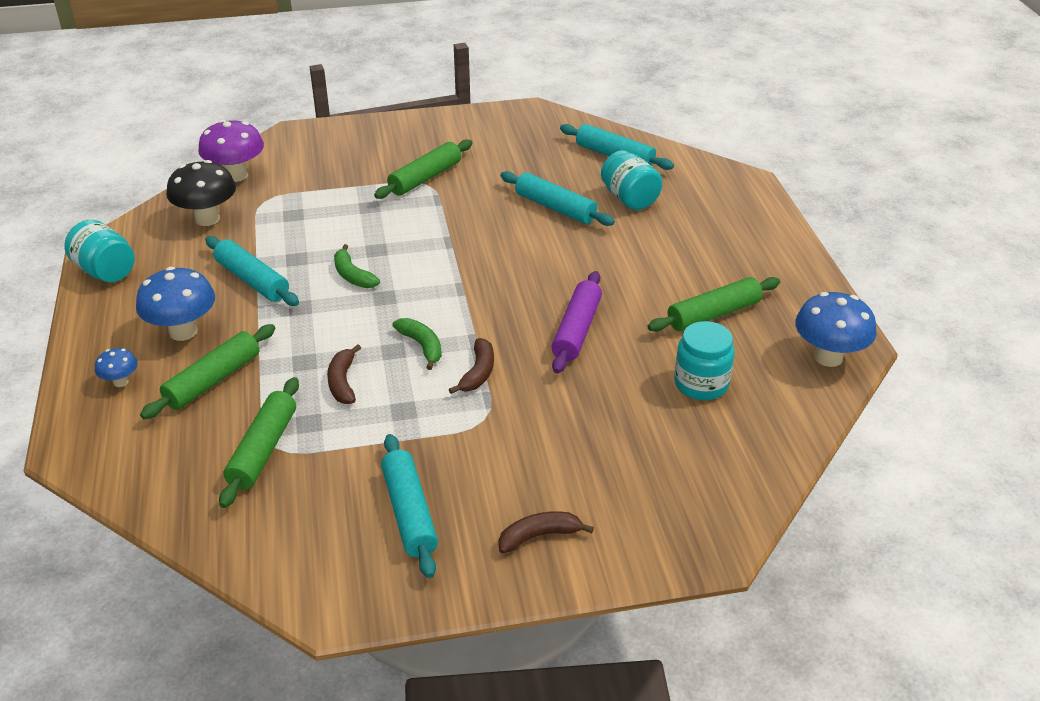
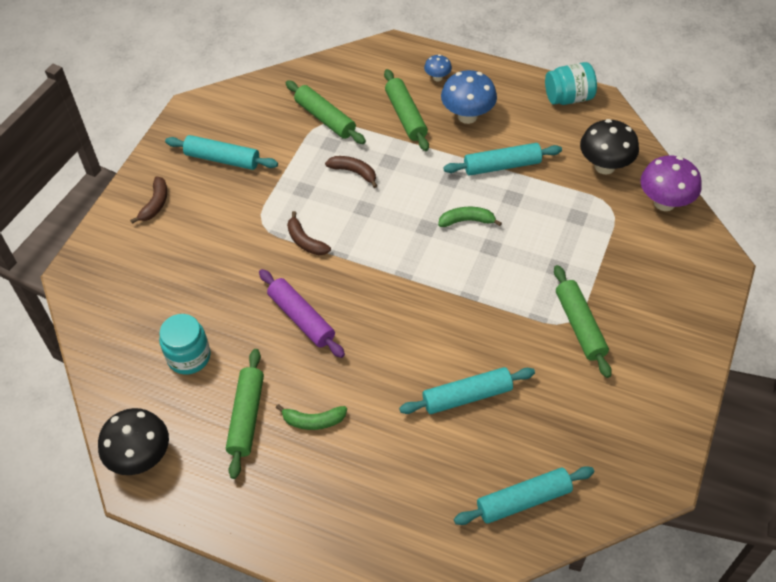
camera: 125 degrees right, 15 degrees up
(422, 346) = (356, 225): green banana -> green banana (313, 421)
(629, 199) = (441, 463): turquoise jar -> none
(828, 357) = (141, 457): blue mushroom -> black mushroom

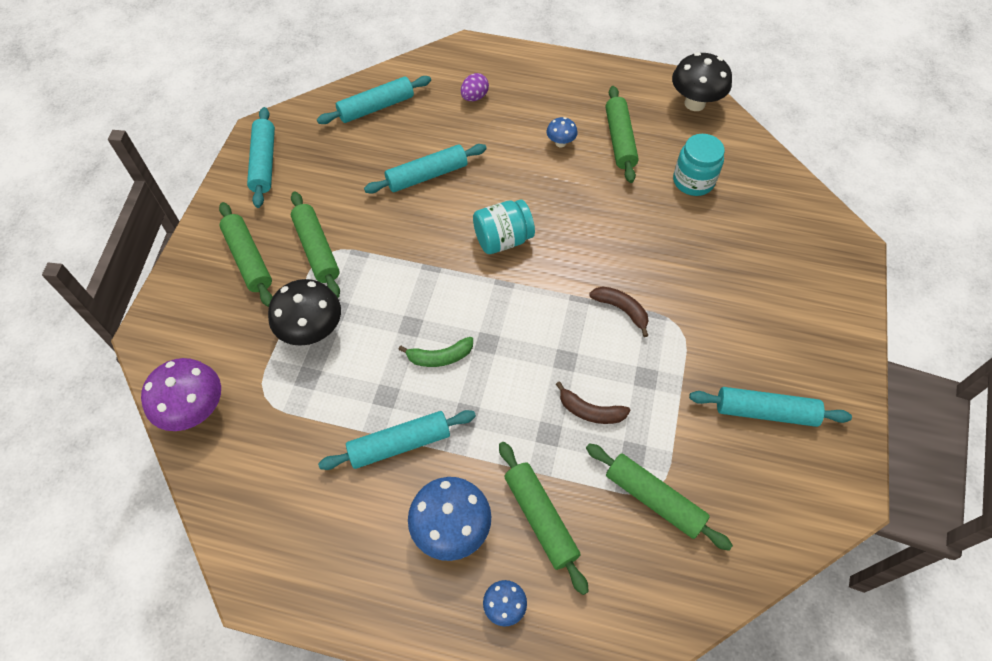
camera: 170 degrees right, 5 degrees up
(155, 204) = (814, 337): brown banana -> none
(301, 318) = (599, 226): purple rolling pin -> none
(313, 421) = (560, 143): green banana -> blue mushroom
(401, 501) = (474, 97): none -> purple egg
(568, 98) = (300, 586): turquoise jar -> turquoise jar (503, 239)
(604, 166) = (263, 460): black mushroom -> black mushroom (312, 331)
(645, 323) = (249, 259): none -> green rolling pin
(650, 434) = (264, 163): none -> turquoise rolling pin

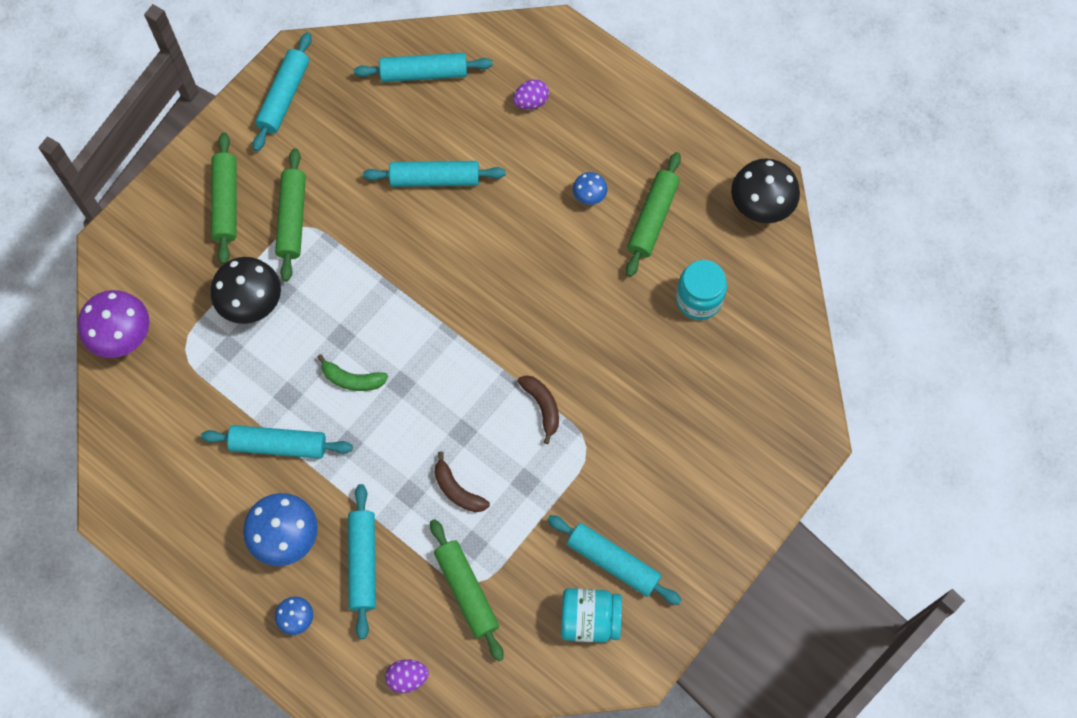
camera: 25 degrees right, 10 degrees up
(503, 239) = (471, 283): turquoise jar -> turquoise jar (589, 619)
(541, 518) = (363, 563): green rolling pin -> turquoise rolling pin
(648, 613) = (407, 678): none -> purple egg

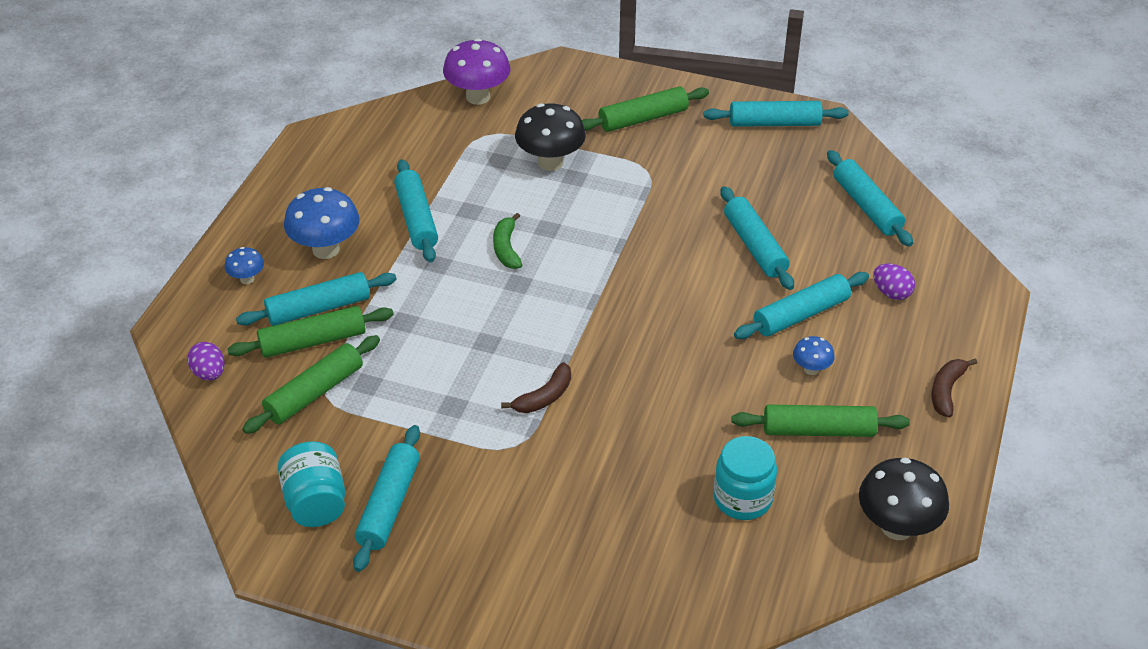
camera: 70 degrees right, 25 degrees down
(292, 219) = (651, 163): green rolling pin -> green rolling pin (313, 341)
(457, 490) = (422, 356): brown banana -> brown banana (946, 391)
(527, 178) = (801, 314): none -> turquoise rolling pin

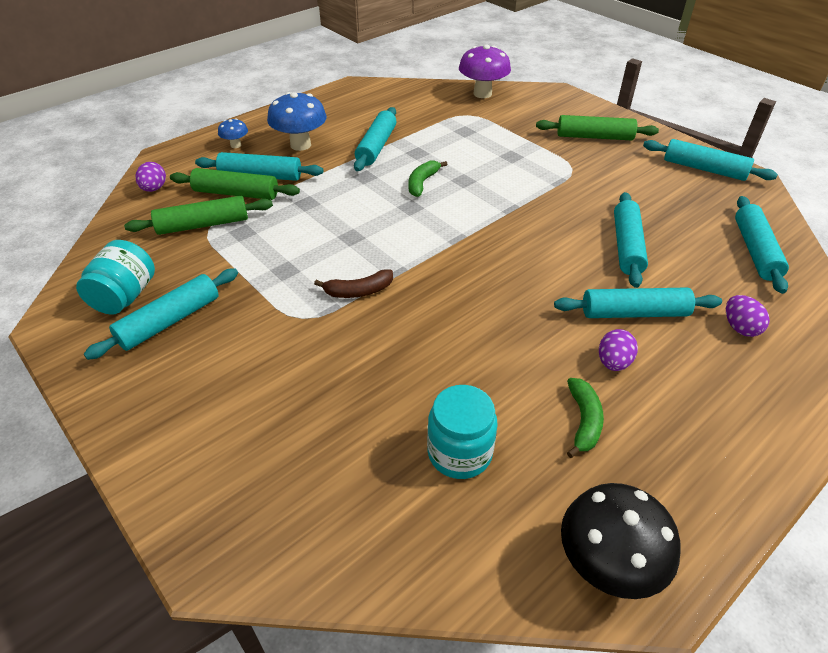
camera: 30 degrees right, 0 degrees up
(550, 162) = (501, 142): black mushroom -> none
(811, 369) = (613, 362): blue mushroom -> purple egg
(818, 430) = (583, 421): green rolling pin -> green banana
(946, 391) = (751, 442): brown banana -> none

